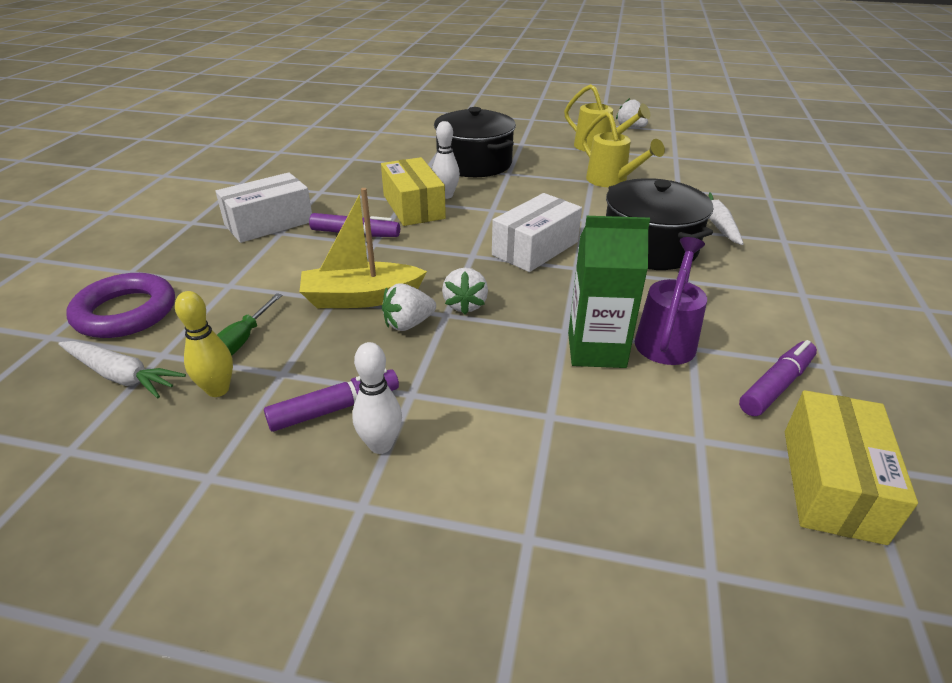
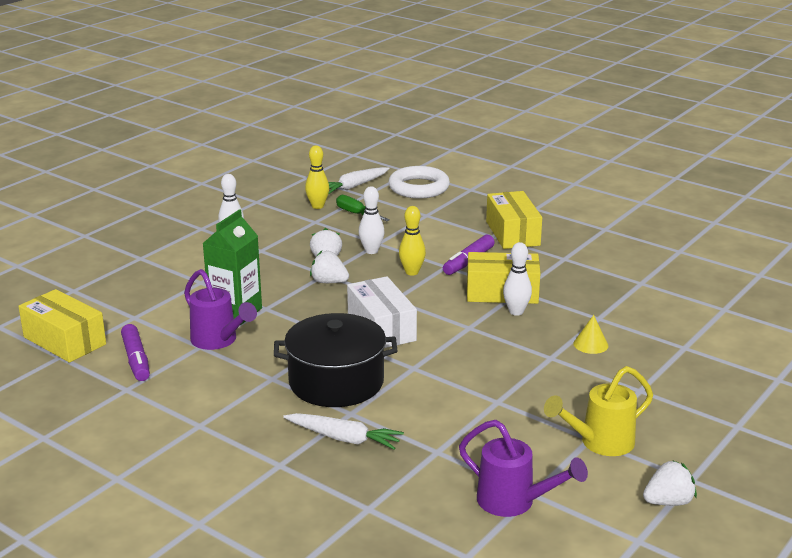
camera: 115 degrees right, 10 degrees down
(125, 312) = (419, 188): purple ring -> white ring
(269, 223) = (513, 233): white box -> yellow box
(335, 408) = (271, 230): purple marker -> none
(361, 298) = (371, 251): yellow boat -> white bowling pin
(402, 259) = (412, 272): none -> yellow bowling pin
(474, 163) = (590, 344): black pot -> yellow cone
(611, 181) = (488, 414): yellow watering can -> none
(691, 160) = (514, 502): none -> purple watering can

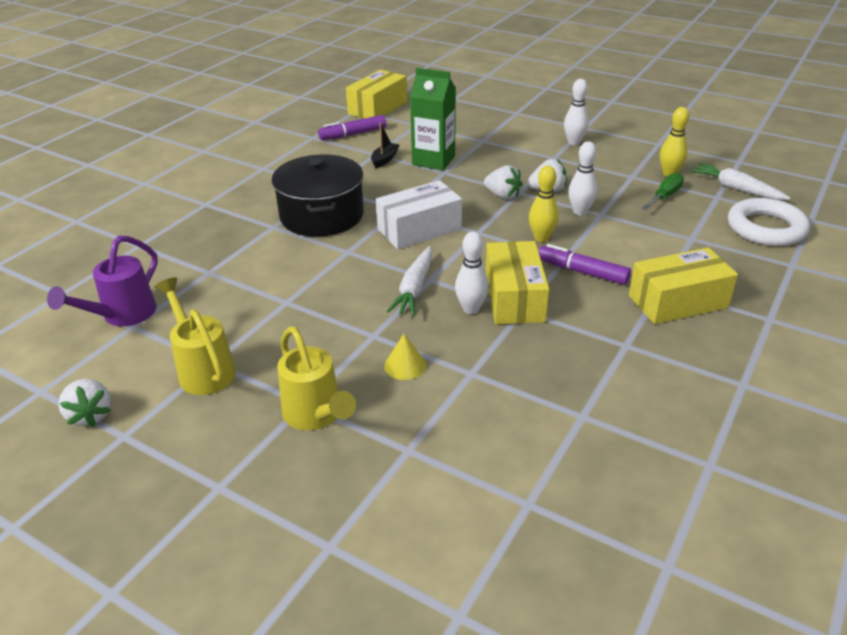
camera: 85 degrees right, 10 degrees up
(218, 341) = (384, 159): purple watering can -> black boat
(329, 282) = (502, 195): white strawberry -> white strawberry turned 105 degrees clockwise
(344, 438) = (235, 226): white carrot -> white carrot (414, 289)
(654, 384) = (316, 415): none -> yellow watering can

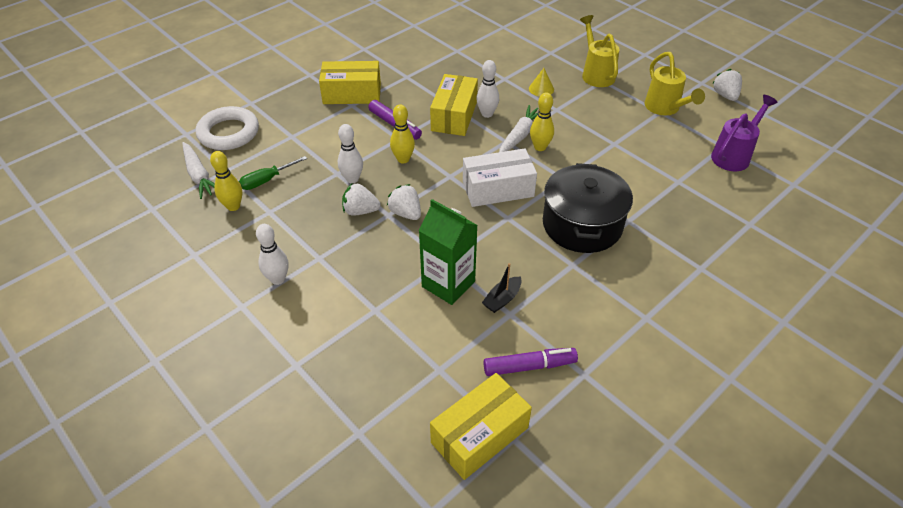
camera: 165 degrees left, 10 degrees up
(384, 279) = (540, 147): none -> yellow bowling pin

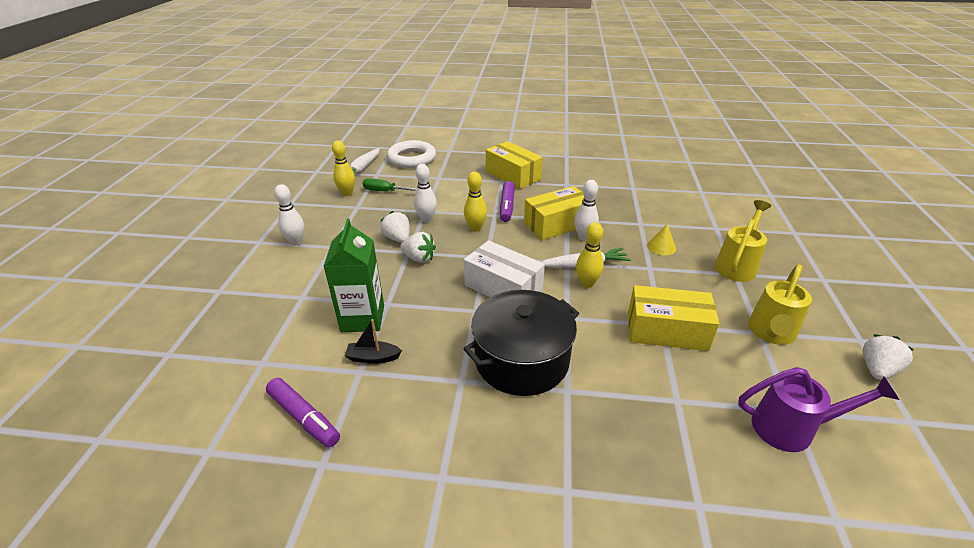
camera: 50 degrees right, 10 degrees down
(406, 213) = (419, 258): white strawberry -> white strawberry turned 105 degrees clockwise
(479, 435) = (200, 426): yellow box -> yellow box (666, 330)

